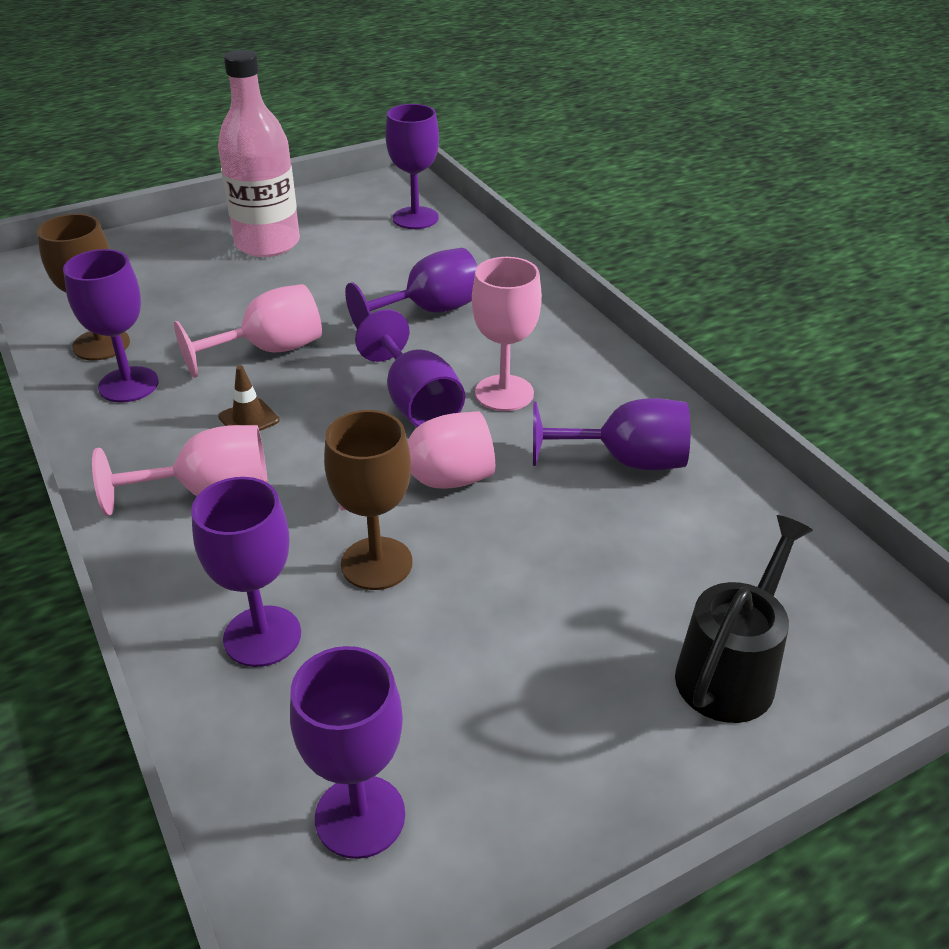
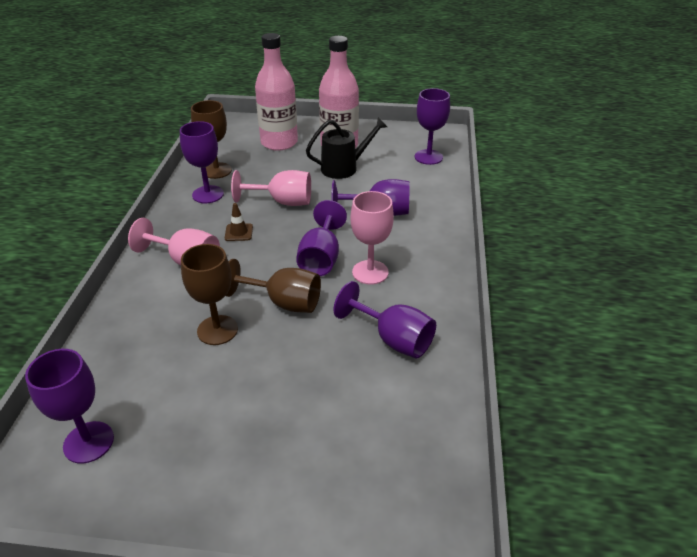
camera: 35 degrees right, 0 degrees up
(163, 269) = (279, 142): none -> pink bottle
(262, 636) = (138, 338): purple goblet -> none
(431, 483) = (284, 302): pink goblet -> brown goblet
(731, 670) = (321, 482): black watering can -> black watering can (344, 168)

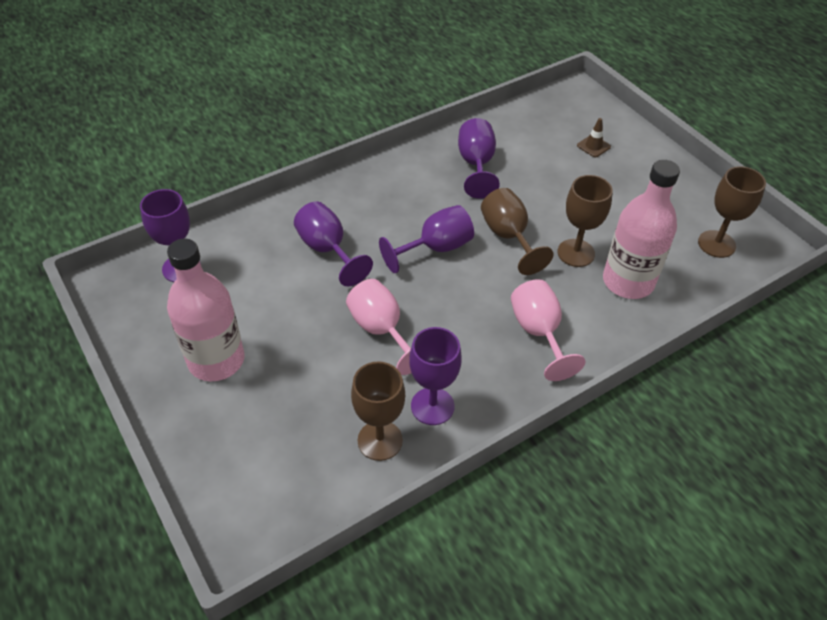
camera: 130 degrees left, 10 degrees up
(88, 442) = (716, 244): purple goblet -> brown goblet
(239, 232) = (463, 328): brown traffic cone -> brown traffic cone (593, 146)
(279, 142) = (257, 428): pink bottle -> pink bottle (628, 282)
(344, 168) = (266, 324): black watering can -> none
(370, 272) = (421, 211): pink goblet -> none

